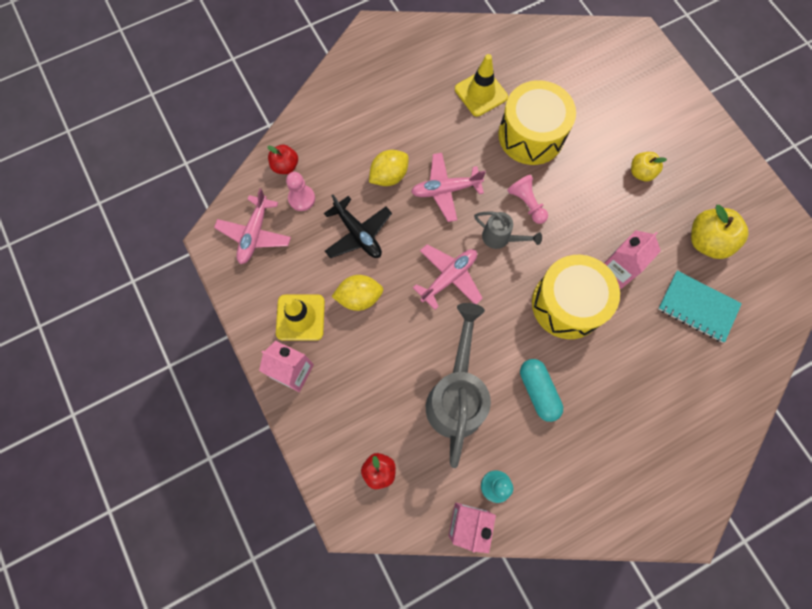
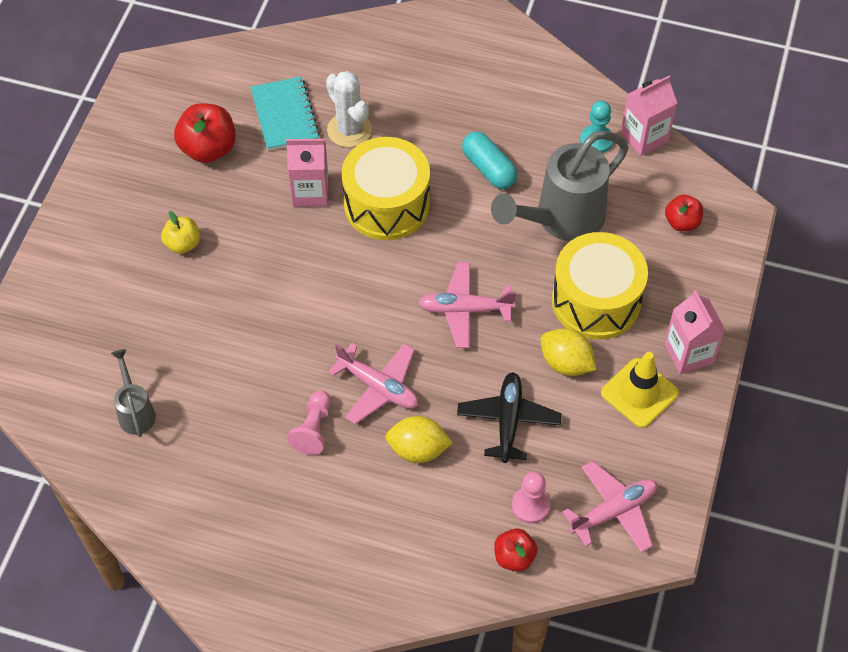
camera: 135 degrees left, 15 degrees down
(481, 93) = (227, 450): yellow traffic cone -> none
(501, 238) = (379, 301): grey watering can -> grey watering can (135, 411)
(526, 203) = (318, 309): pink pawn -> pink pawn (313, 429)
(531, 135) = (234, 364): yellow drum -> yellow drum (596, 300)
(538, 391) = (489, 169): turquoise capsule -> turquoise capsule turned 60 degrees counterclockwise
(650, 335) = (349, 130): none -> white cactus
(707, 241) = (208, 149): yellow apple -> red apple

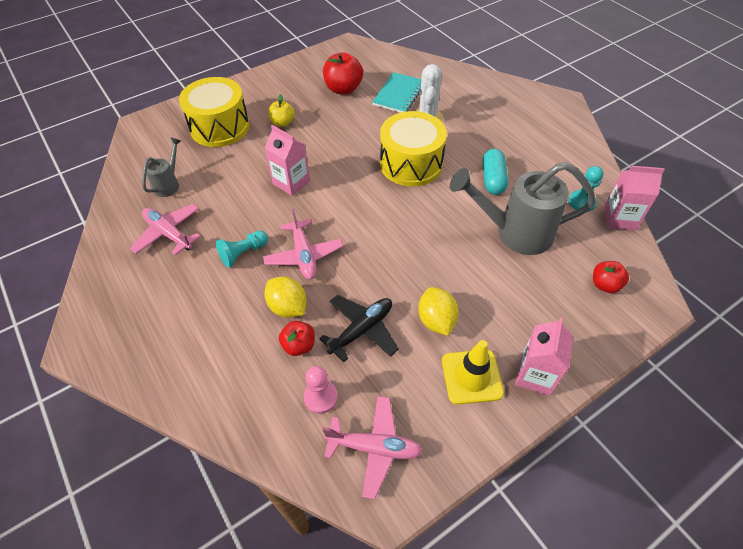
camera: 40 degrees right, 5 degrees down
(310, 192) = (374, 135): pink carton -> pink carton (291, 182)
(313, 429) = (243, 253): pink pawn -> turquoise pawn
(465, 310) = (400, 246): pink plane -> pink plane (169, 234)
(514, 557) = (274, 424): red apple -> red apple (299, 345)
(596, 300) = (495, 295): yellow drum -> yellow drum (220, 127)

